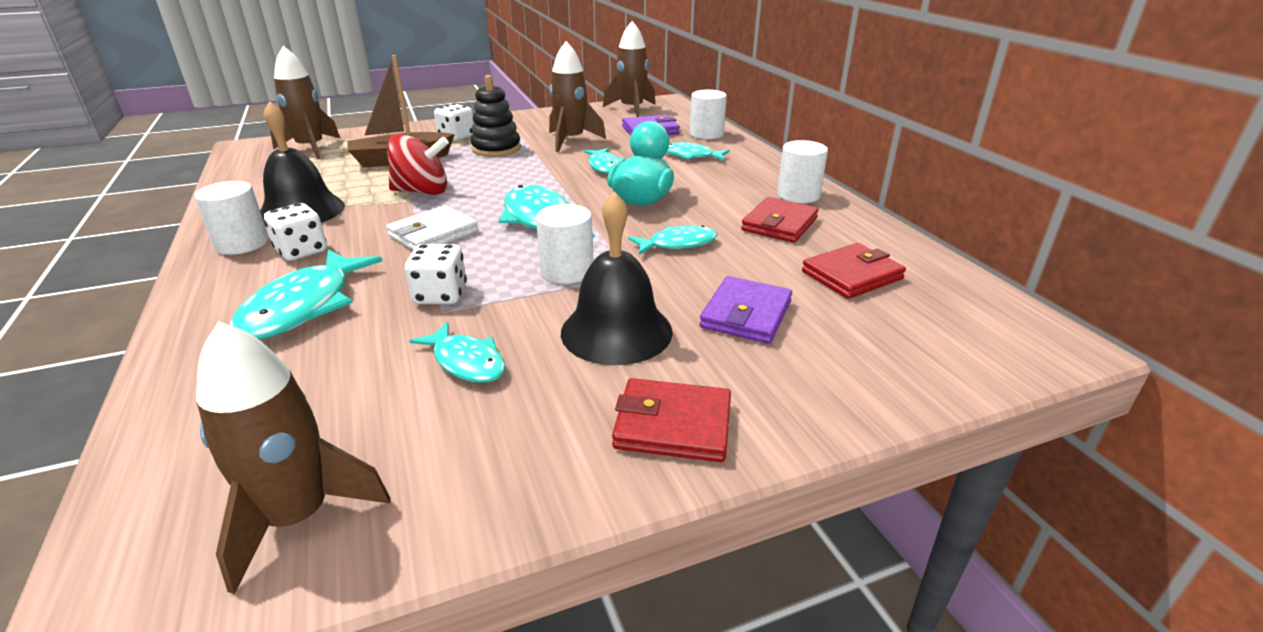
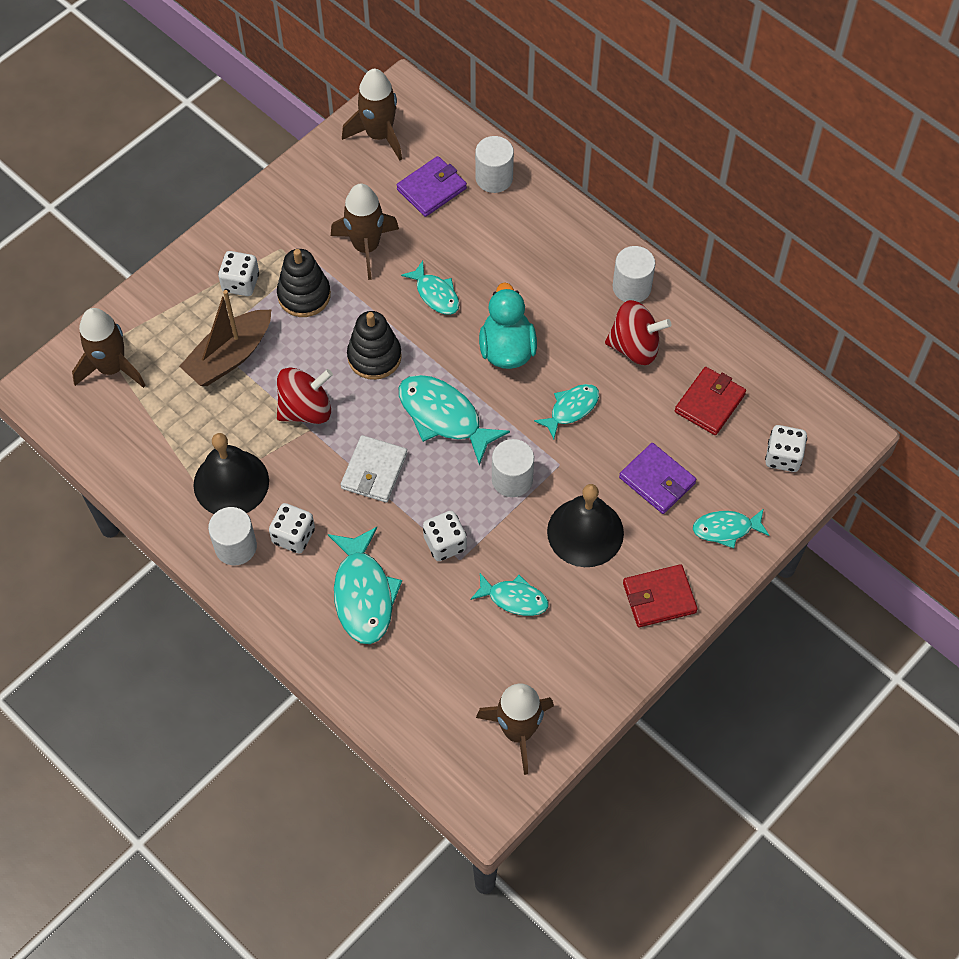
camera: 25 degrees left, 30 degrees up
(515, 181) = (374, 357): none -> black stacking toy
(691, 156) = (504, 239): turquoise fish -> turquoise fish (726, 529)
(746, 314) = (657, 480): purple wallet -> purple wallet turned 45 degrees counterclockwise
(779, 224) = (634, 347): red wallet -> red spinning top
(944, 339) = (783, 457): none -> white dice

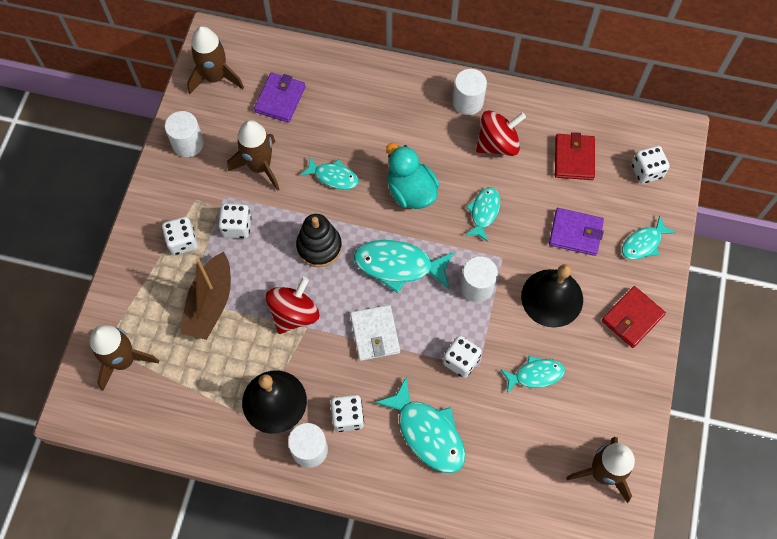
camera: 30 degrees left, 5 degrees up
(304, 295) = (237, 227): black stacking toy -> white dice
(494, 178) = (320, 69): white cylinder -> white cylinder (188, 143)

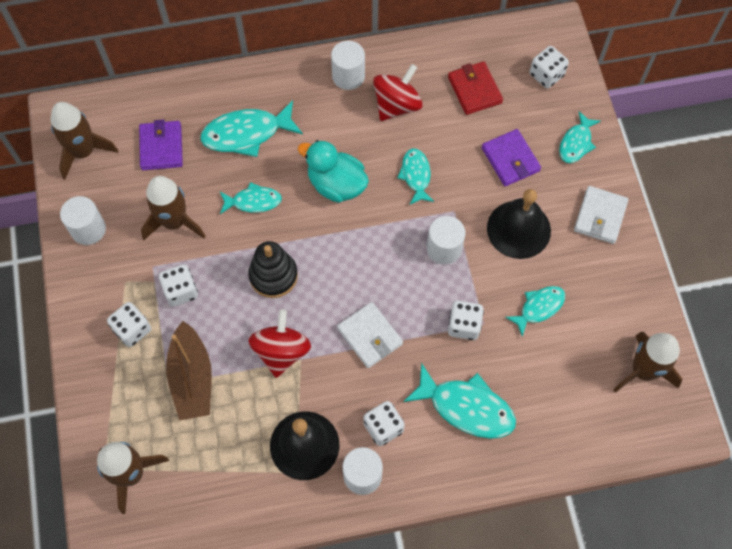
camera: 25 degrees left, 0 degrees up
(398, 265) = (360, 261): turquoise fish -> turquoise fish (247, 134)
(575, 233) = (510, 159): purple wallet -> purple wallet turned 75 degrees clockwise
(632, 318) = (600, 216): red wallet -> white wallet

